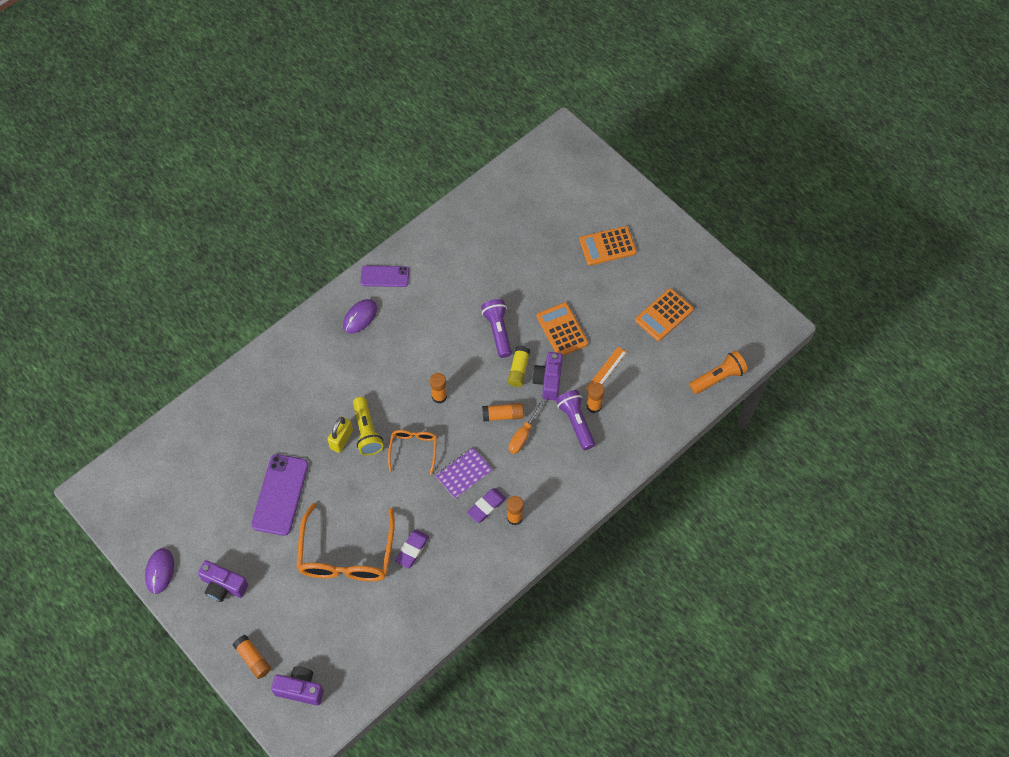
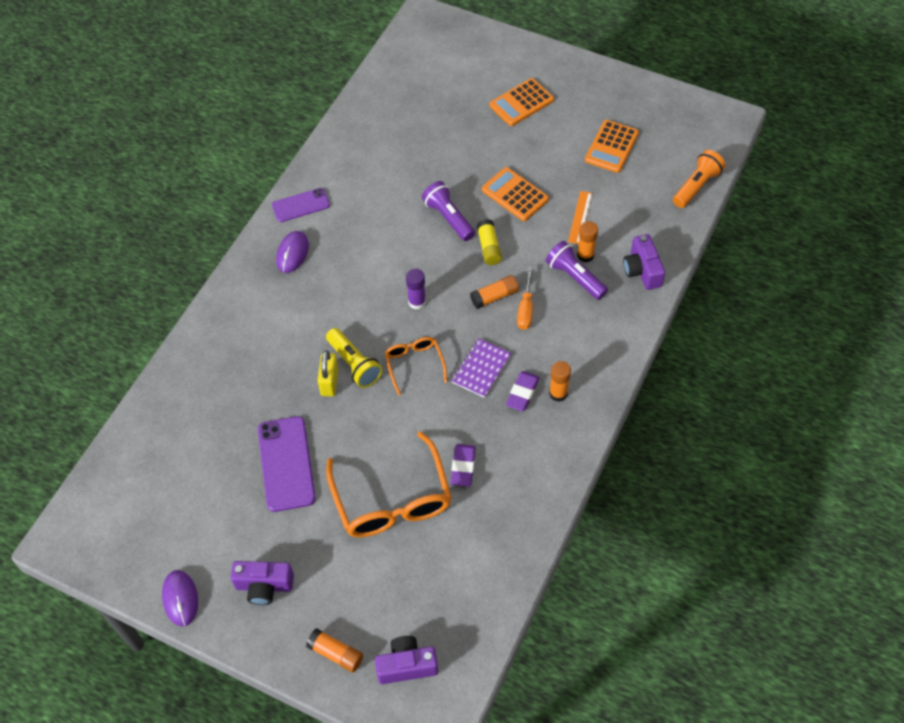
camera: 20 degrees left, 5 degrees down
(439, 396) = (417, 302): orange glue stick -> purple glue stick
(548, 381) = (525, 247): purple camera -> purple camera (642, 270)

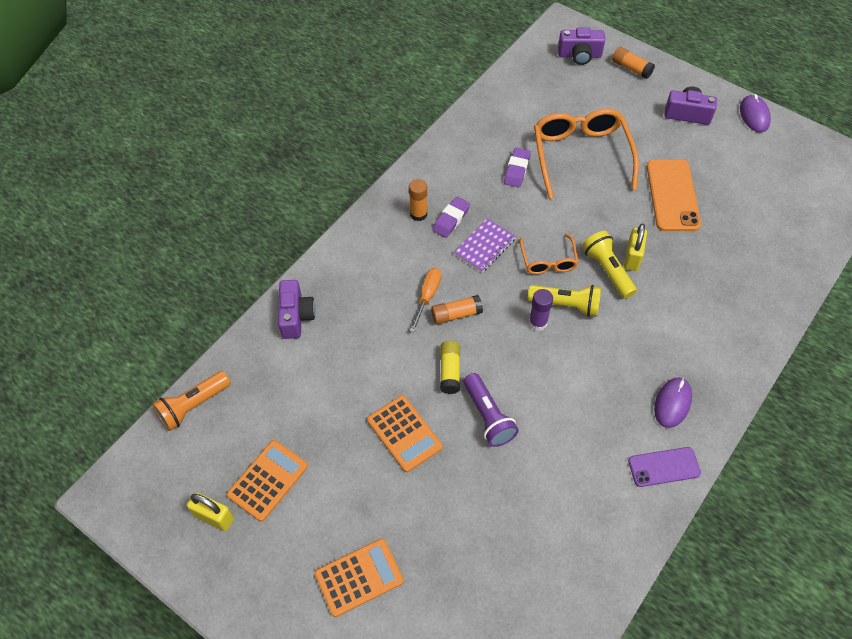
camera: 170 degrees left, 0 degrees up
(286, 464) = (672, 195): purple phone -> orange phone
(392, 323) = (566, 305): none -> yellow flashlight
(575, 277) = (367, 321): purple flashlight -> none
(580, 217) = (339, 390): orange ruler -> none
(585, 255) = (348, 343): orange glue stick -> none
(641, 119) = (214, 517): none -> yellow padlock

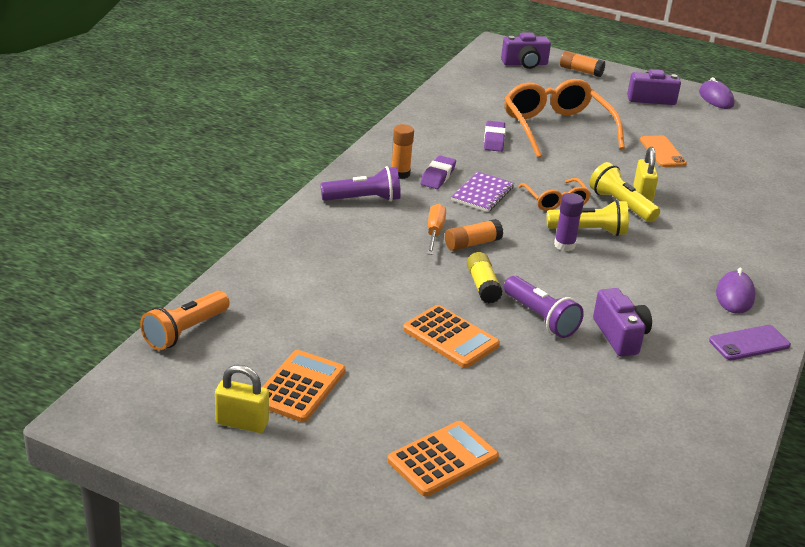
camera: 15 degrees left, 25 degrees down
(296, 316) = (288, 254): purple camera -> purple camera (620, 336)
(377, 248) = (363, 199): none -> purple flashlight
(672, 195) = (662, 152): orange phone -> orange phone, size x0.63

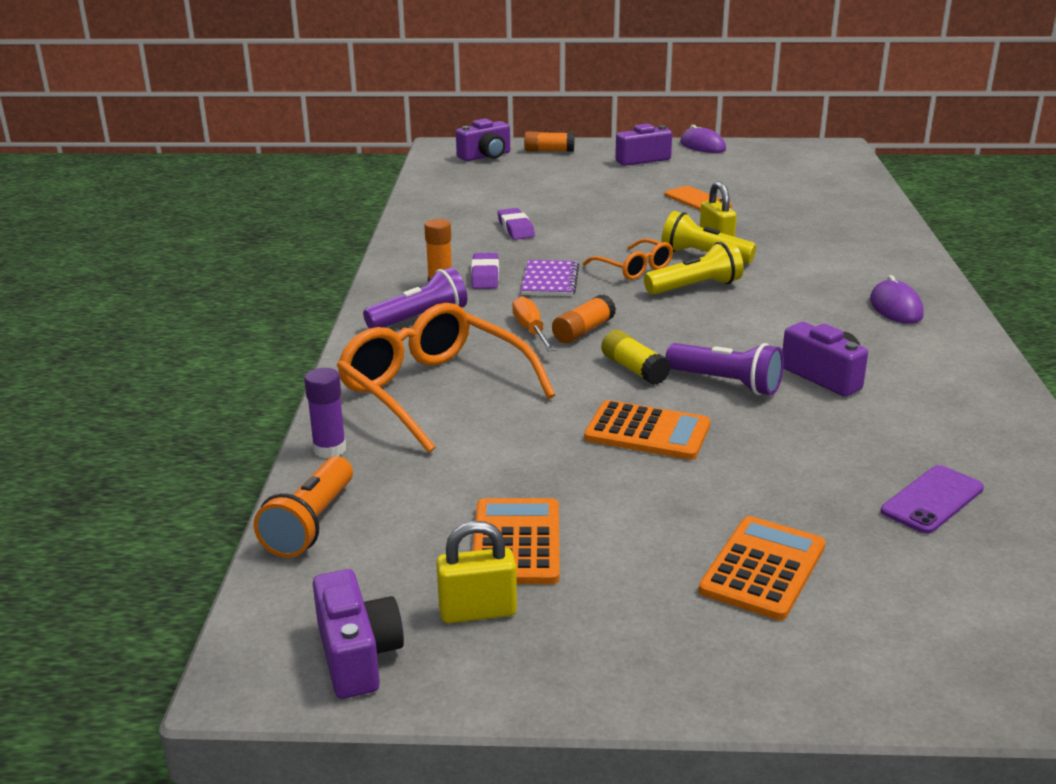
camera: 20 degrees left, 5 degrees down
(154, 425) = (357, 655): none -> purple camera
(556, 128) = (572, 204): orange glasses -> orange glasses (434, 391)
(564, 245) = (683, 307): purple glue stick -> purple glue stick (329, 449)
(749, 343) = (955, 347): purple phone -> purple phone (932, 500)

